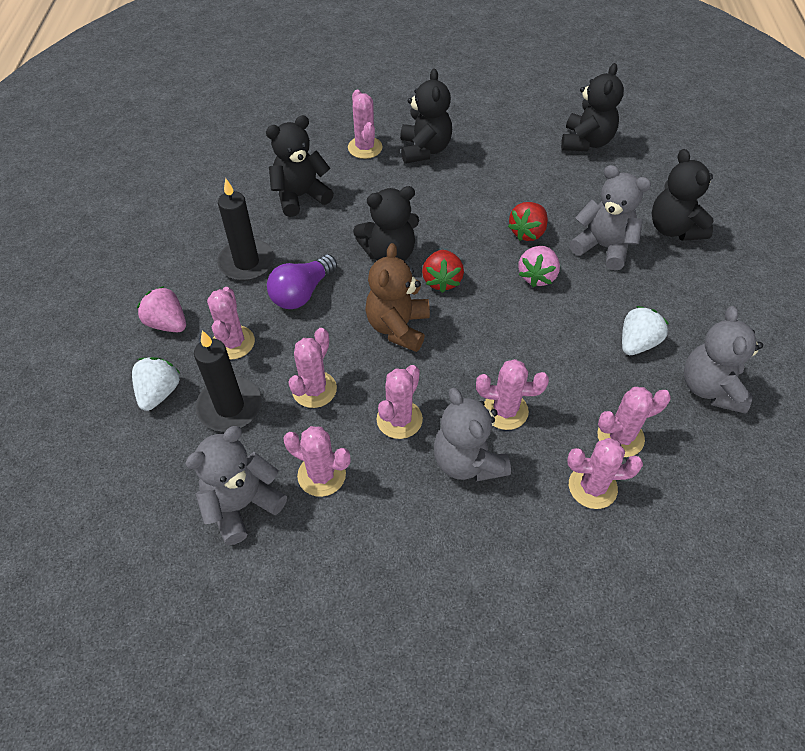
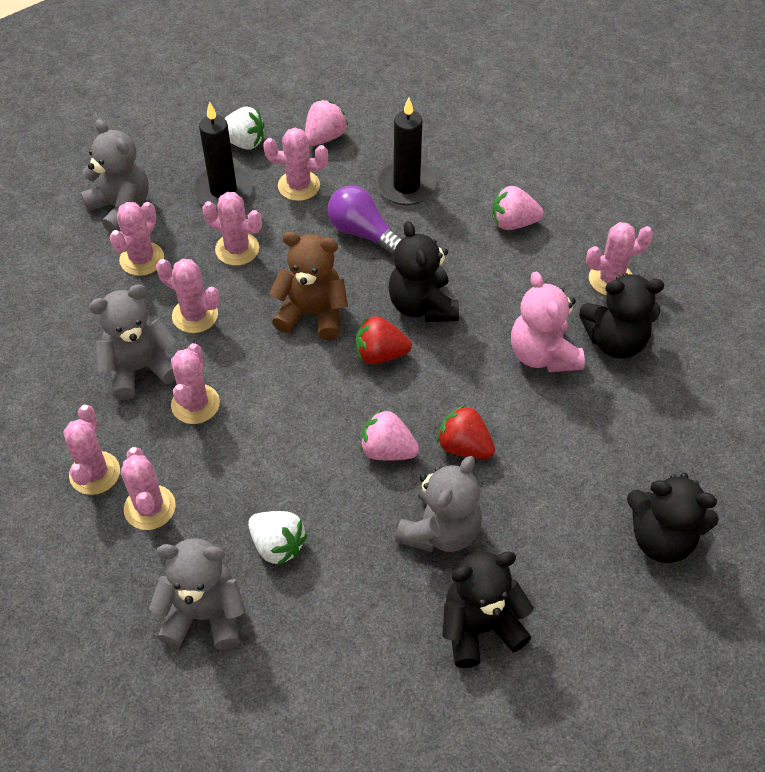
camera: 90 degrees right, 0 degrees up
(300, 196) = (513, 223): black teddy bear -> pink strawberry
(438, 187) = (543, 354): none -> pink teddy bear

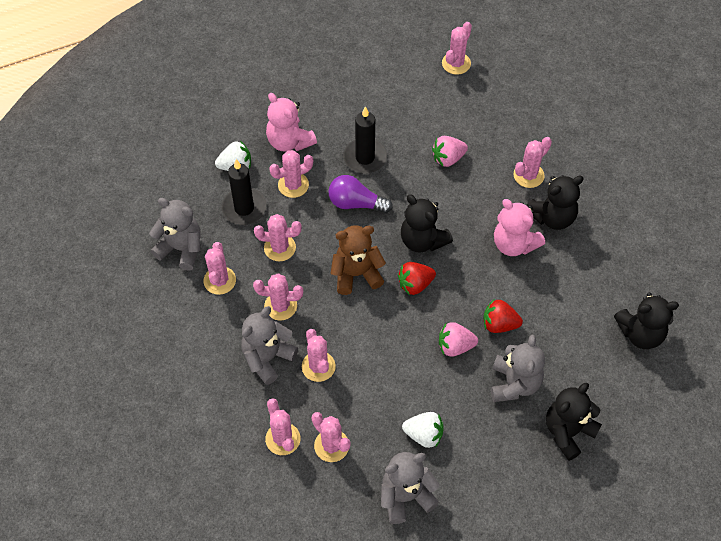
camera: 25 degrees left, 5 degrees up
(325, 137) = (289, 141): pink strawberry -> pink teddy bear
(588, 120) = (456, 63): none -> pink cactus

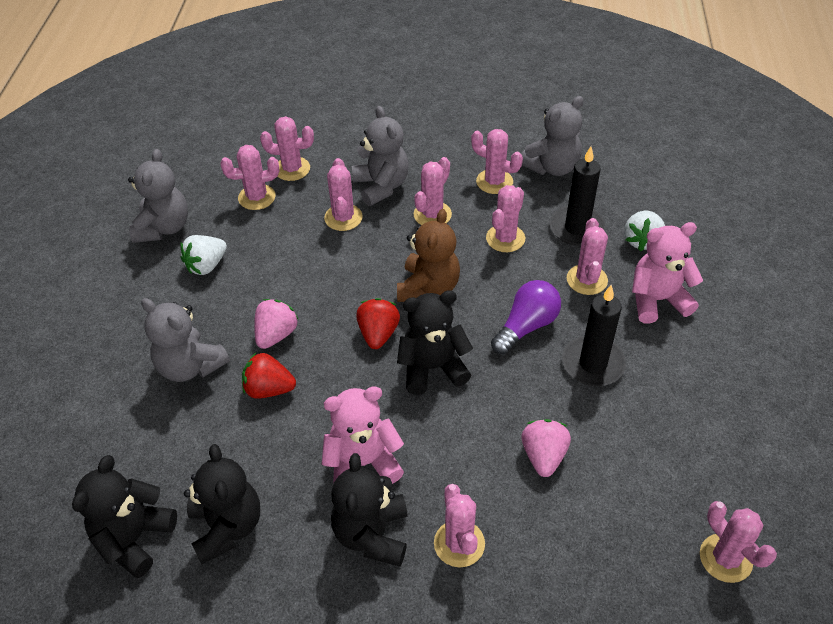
camera: 120 degrees right, 10 degrees down
(318, 366) = (343, 218): pink cactus -> pink cactus turned 75 degrees clockwise
(499, 324) = (269, 389): red strawberry -> red strawberry turned 120 degrees counterclockwise
(568, 432) = (98, 386): black teddy bear -> black teddy bear (227, 527)

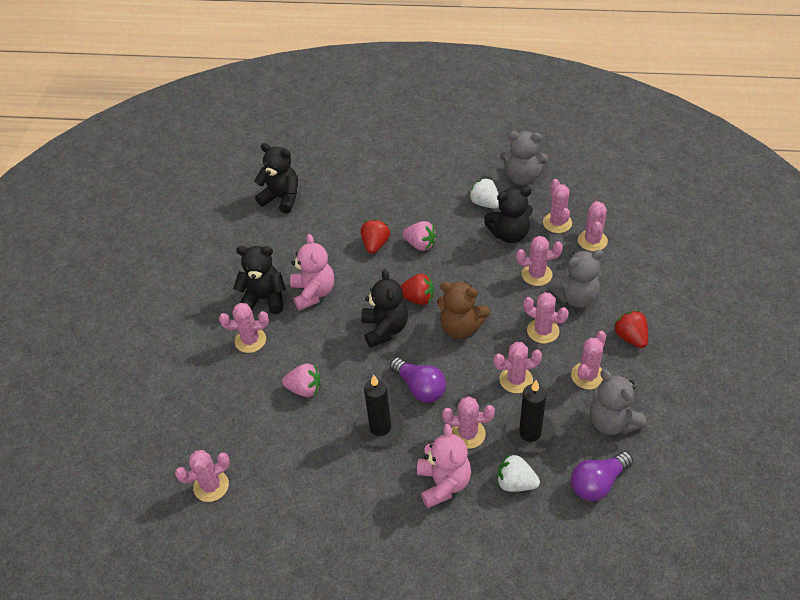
camera: 95 degrees right, 0 degrees up
(190, 366) = (397, 206): grey teddy bear -> none
(227, 527) = (281, 235): black teddy bear -> black teddy bear (509, 234)
(440, 148) = (630, 337): none -> red strawberry
(505, 238) = (516, 380): pink cactus -> pink cactus turned 45 degrees counterclockwise
(627, 180) = (598, 483): none -> purple light bulb

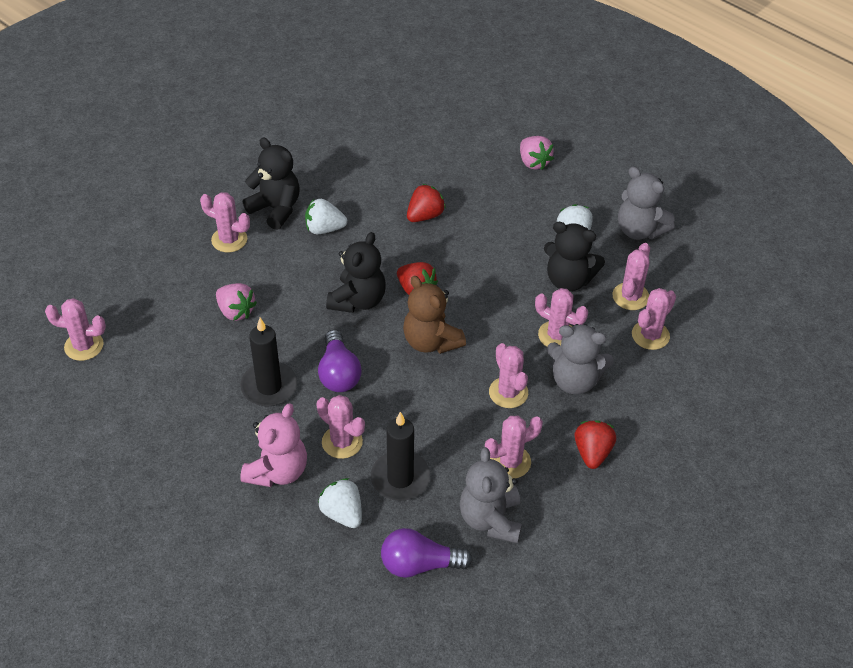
camera: 30 degrees right, 0 degrees up
(281, 198) = (378, 122): black teddy bear -> none
(313, 293) = (324, 229): pink teddy bear -> white strawberry
(420, 244) = (468, 240): pink strawberry -> pink strawberry (533, 162)
(516, 380) = (435, 422): pink cactus -> none

